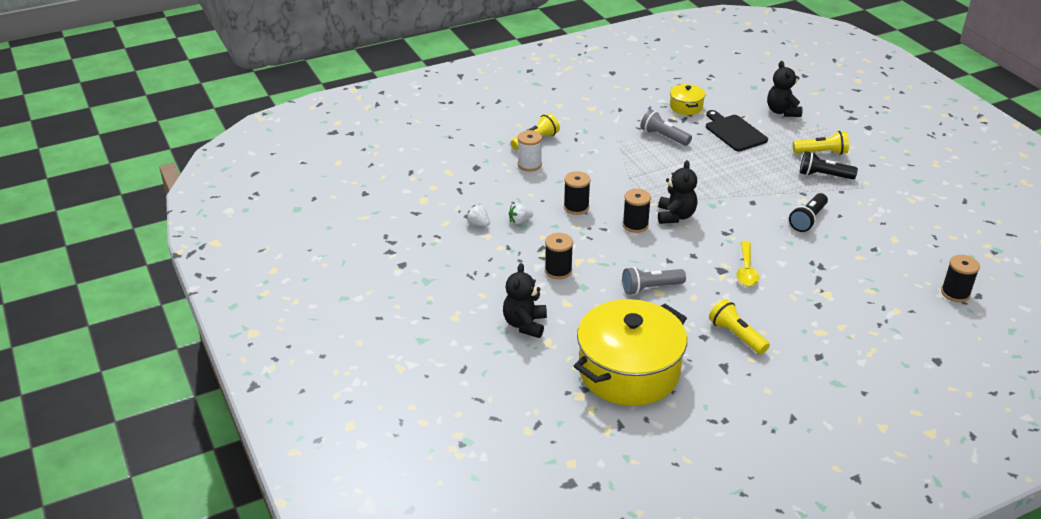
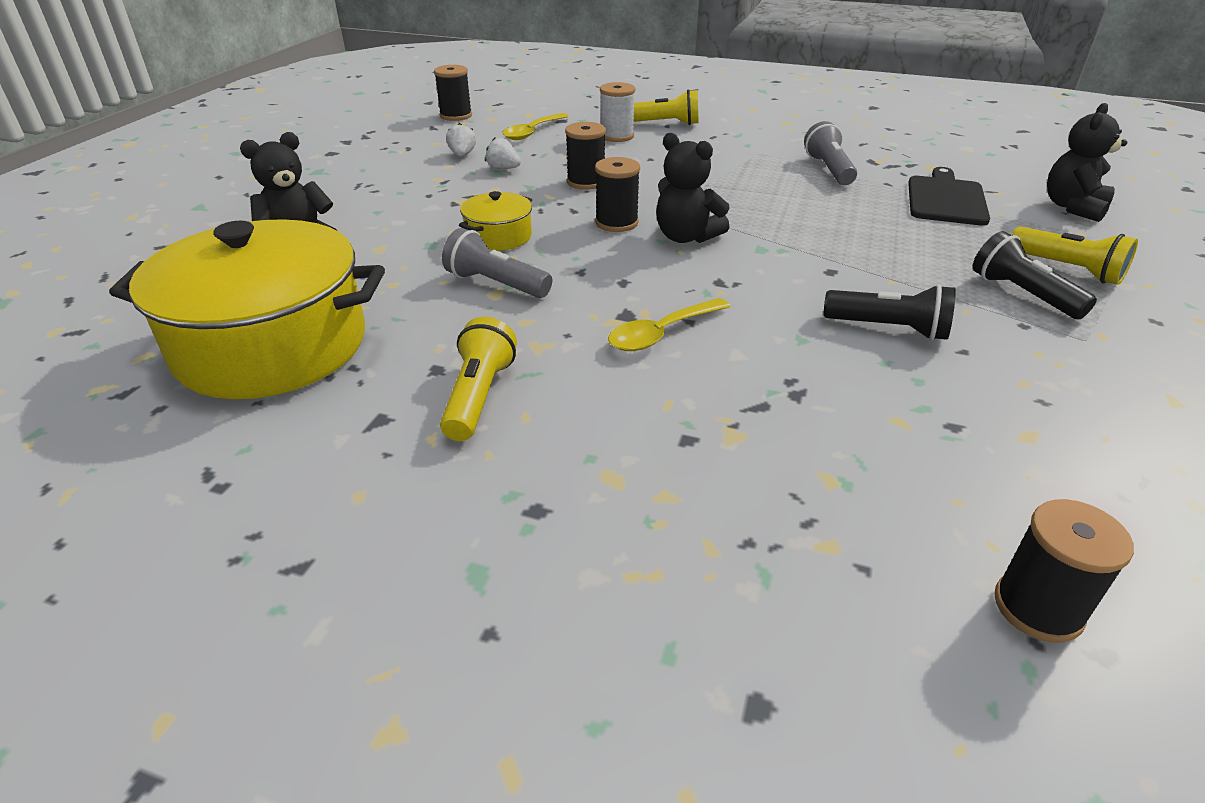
camera: 45 degrees right, 0 degrees up
(480, 186) = (532, 132): none -> yellow spoon
(558, 271) = (440, 219): black spool -> black spool (456, 115)
(675, 216) = (686, 237): black teddy bear -> black teddy bear turned 75 degrees clockwise
(686, 107) = (917, 157): yellow pot -> yellow pot (499, 236)
(808, 220) = (889, 329): black flashlight -> black flashlight turned 150 degrees counterclockwise

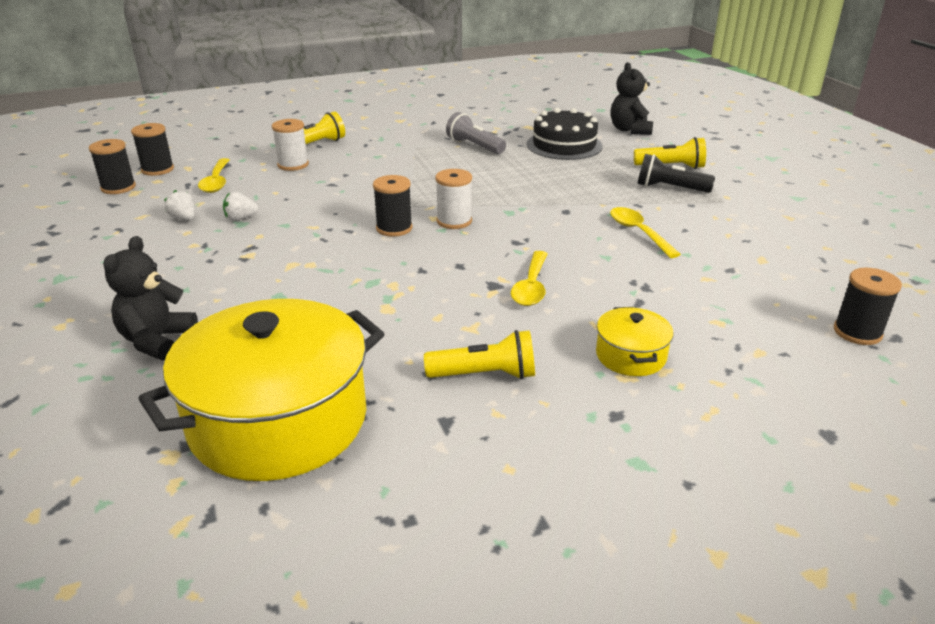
camera: 40 degrees left, 5 degrees down
(478, 396) = (485, 375): yellow flashlight -> yellow flashlight turned 120 degrees clockwise
(496, 284) = (378, 302): grey flashlight -> none
(499, 236) = (324, 269): yellow pot -> yellow pot (630, 356)
(586, 182) = (325, 207): black spool -> black spool (157, 169)
(686, 237) = (454, 221): black teddy bear -> white spool
(889, 329) = (638, 232): black flashlight -> yellow spoon
(946, 199) = (564, 145): black cutting board -> black cake

